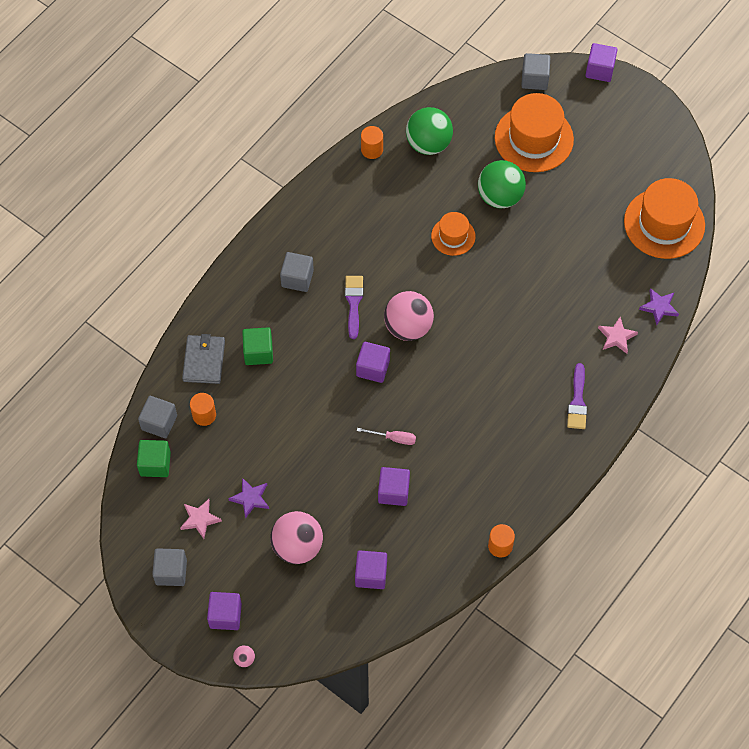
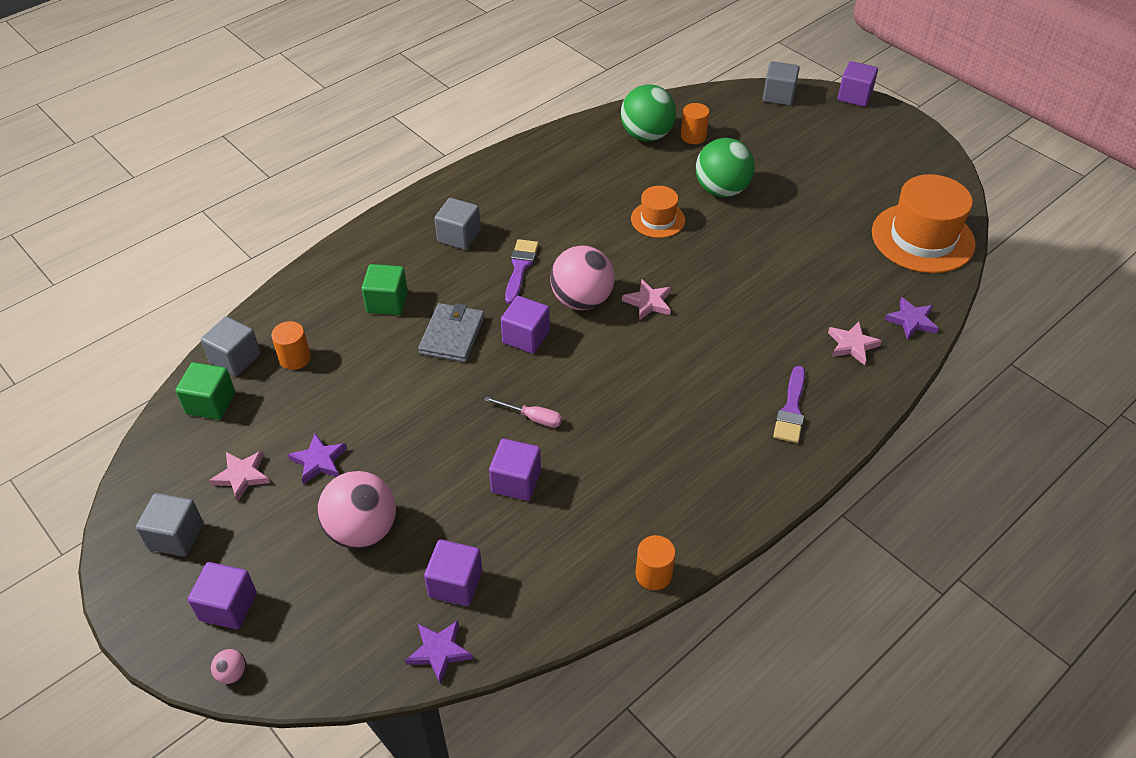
camera: 10 degrees right, 15 degrees down
(204, 360) = (317, 302): grey wallet -> grey wallet (452, 335)
(372, 150) = (580, 133): orange cylinder -> orange cylinder (693, 136)
(372, 622) = (439, 651): none -> purple star
(459, 321) = (648, 302): none -> pink star
(534, 138) = (770, 144): orange hat -> none

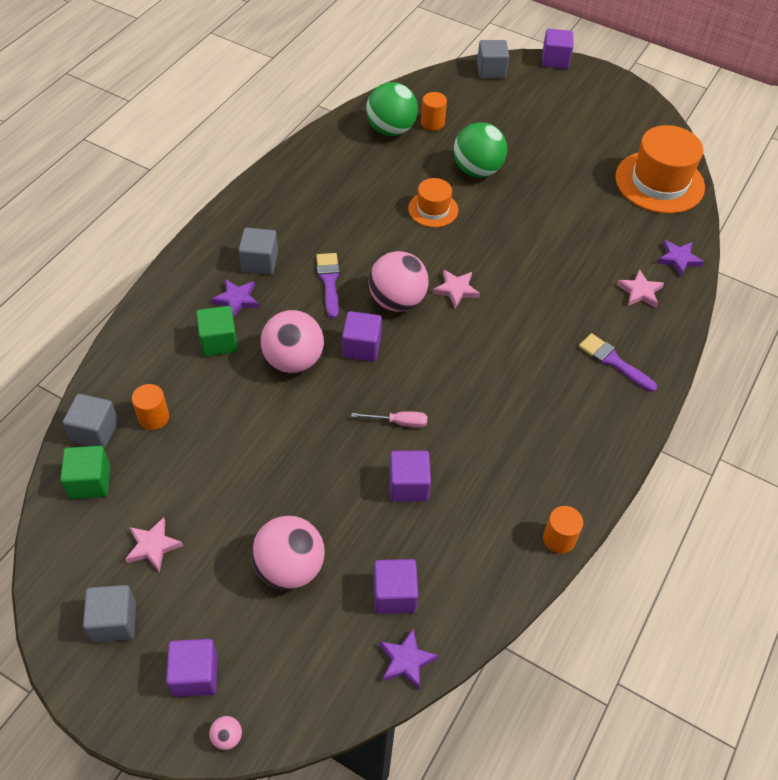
camera: 20 degrees left, 5 degrees up
(319, 461) = (220, 512): purple star -> purple star (236, 300)
(452, 335) = (293, 360): grey wallet -> pink ball
(791, 409) = (613, 361): purple brush -> purple brush turned 135 degrees clockwise

